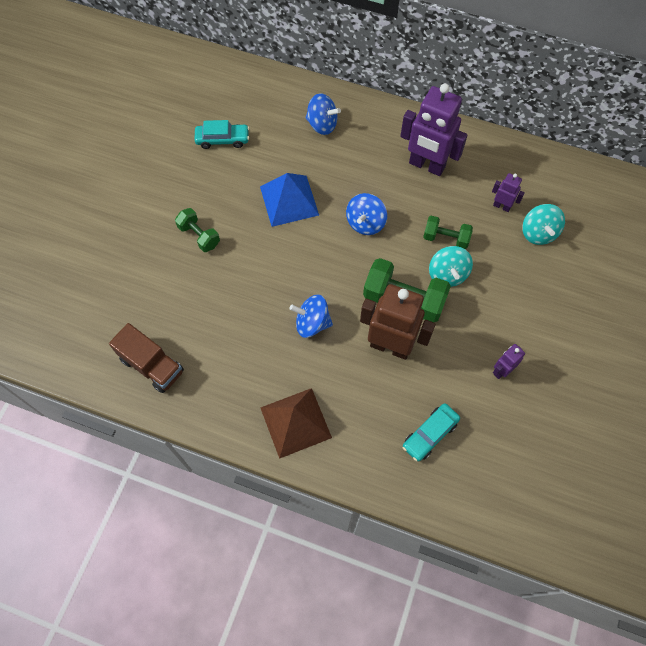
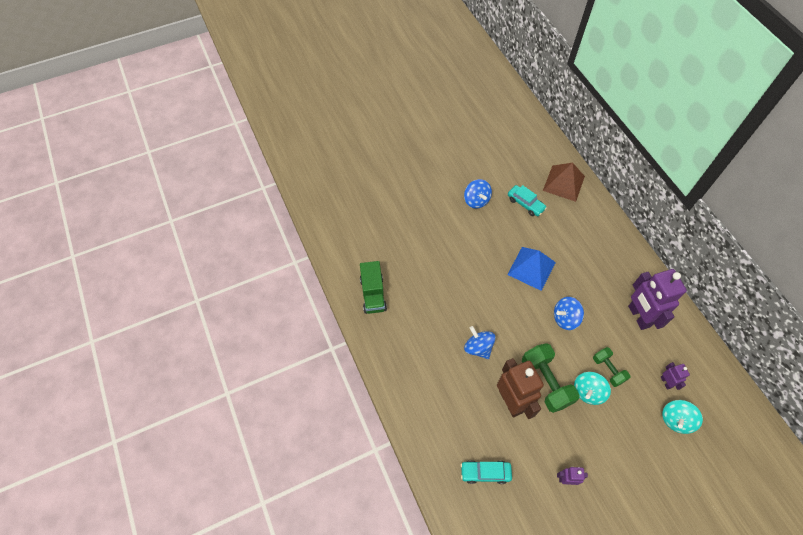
camera: 45 degrees right, 5 degrees down
(152, 365) = (373, 294): brown truck -> green truck
(199, 236) = (462, 246): green dumbbell -> none
(295, 422) = (417, 393): brown pyramid -> brown pyramid (563, 183)
(322, 124) = (594, 240): blue spinning top -> blue spinning top (476, 200)

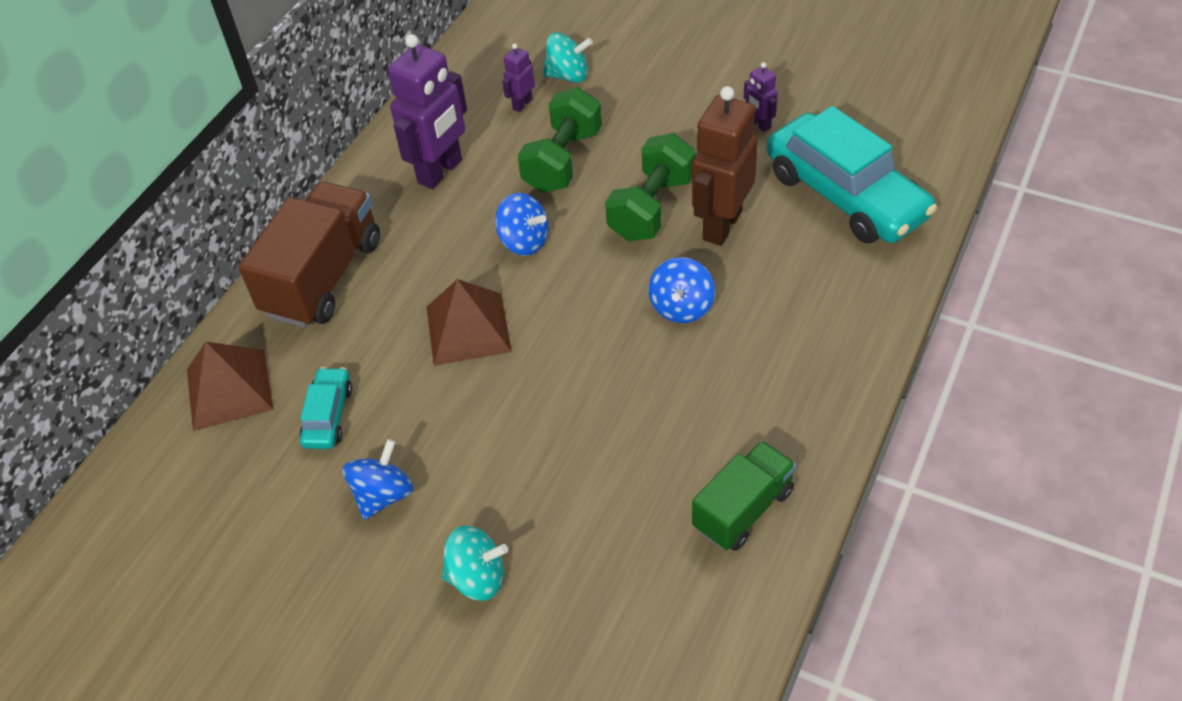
camera: 125 degrees left, 10 degrees down
(485, 473) = (845, 195): turquoise car -> turquoise car, size x2.14
(531, 268) = (468, 328): blue pyramid -> brown pyramid
(588, 392) = (618, 163): turquoise spinning top -> turquoise spinning top (477, 577)
(601, 238) = (323, 277): none -> brown truck
(608, 370) = (562, 160): green dumbbell -> green dumbbell, size x1.68

